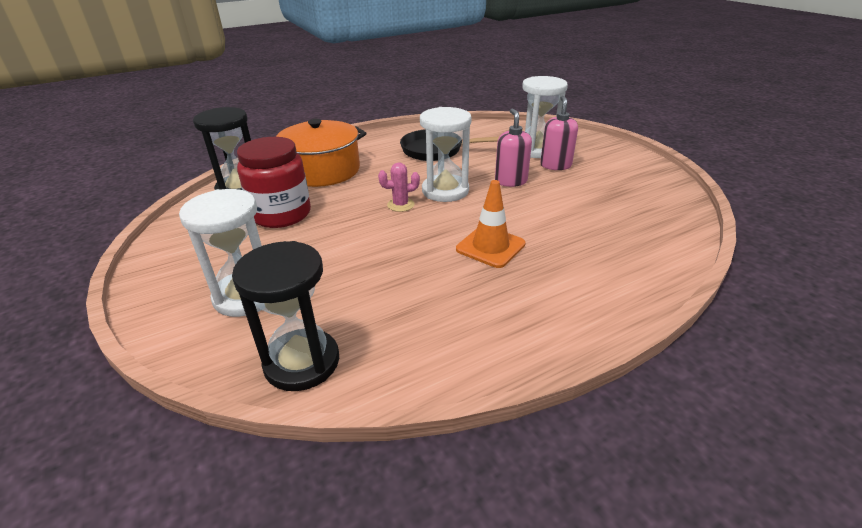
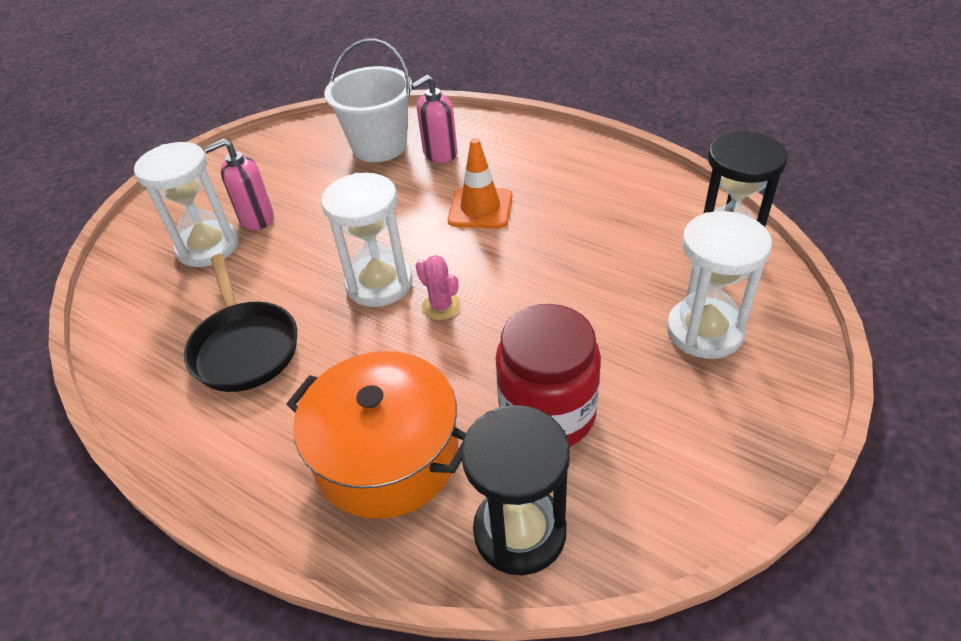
camera: 115 degrees left, 10 degrees up
(511, 181) = (322, 239): pink soap dispenser -> pink soap dispenser (440, 154)
(627, 224) = (379, 146): none -> white bucket

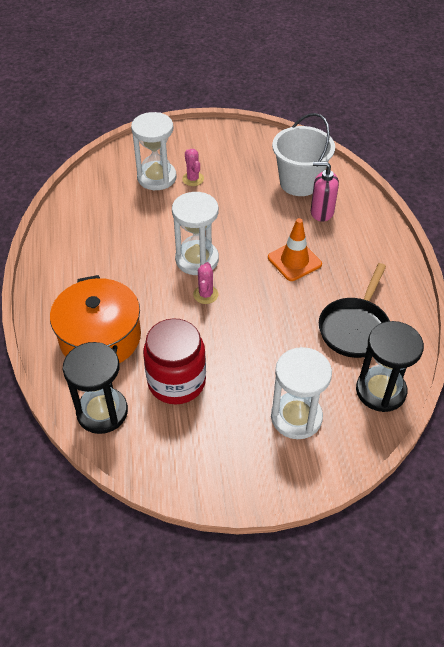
camera: 45 degrees right, 5 degrees up
(244, 347) = (112, 241): black pan -> black pan (355, 327)
(256, 218) = (193, 179): pink soap dispenser -> pink cactus

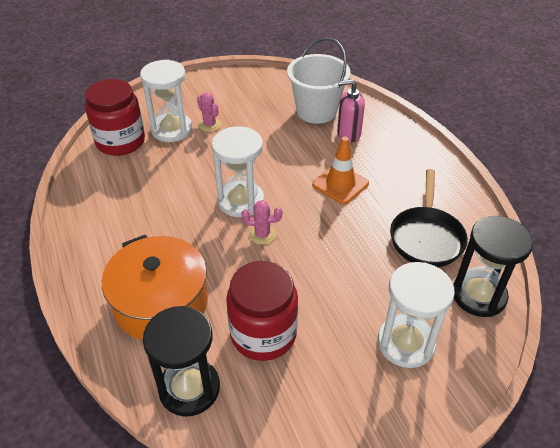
camera: 15 degrees left, 5 degrees down
(107, 181) = (120, 142): none -> red jar
(205, 294) = (262, 234): pink cactus -> pink cactus turned 75 degrees counterclockwise

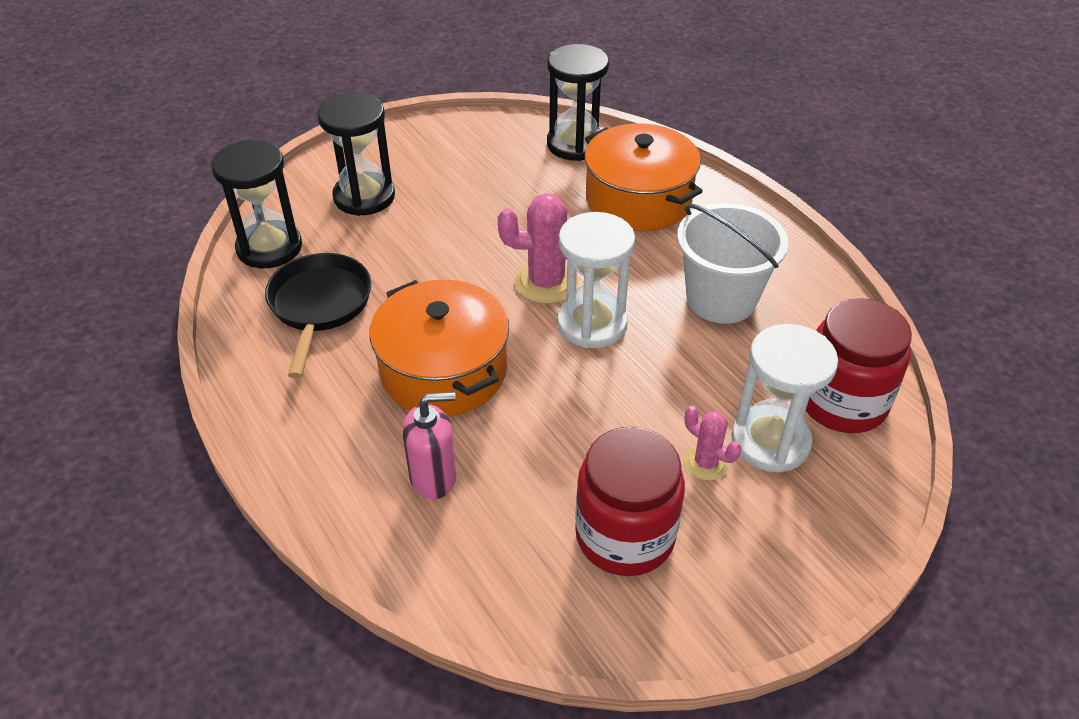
camera: 170 degrees right, 0 degrees up
(262, 234) = (546, 283): pink cactus -> pink cactus, size x1.71
(263, 334) = (517, 188): red jar -> red jar (625, 536)
(316, 111) = (503, 531): white bucket -> white bucket (721, 299)
(340, 184) = (444, 371): orange traffic cone -> orange pot
(406, 343) = (364, 197): white hourglass -> black hourglass

